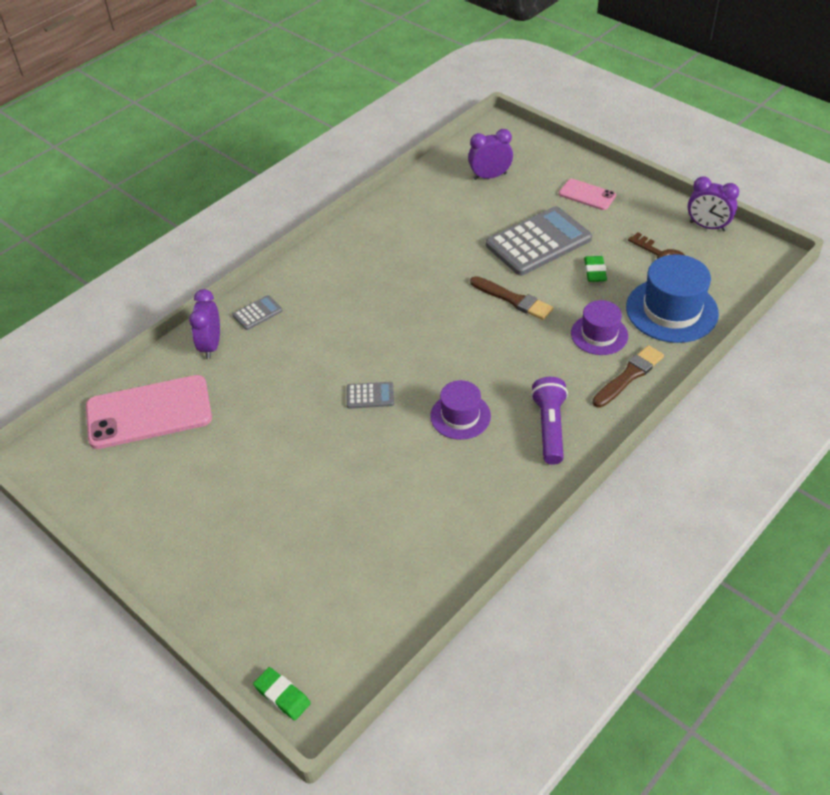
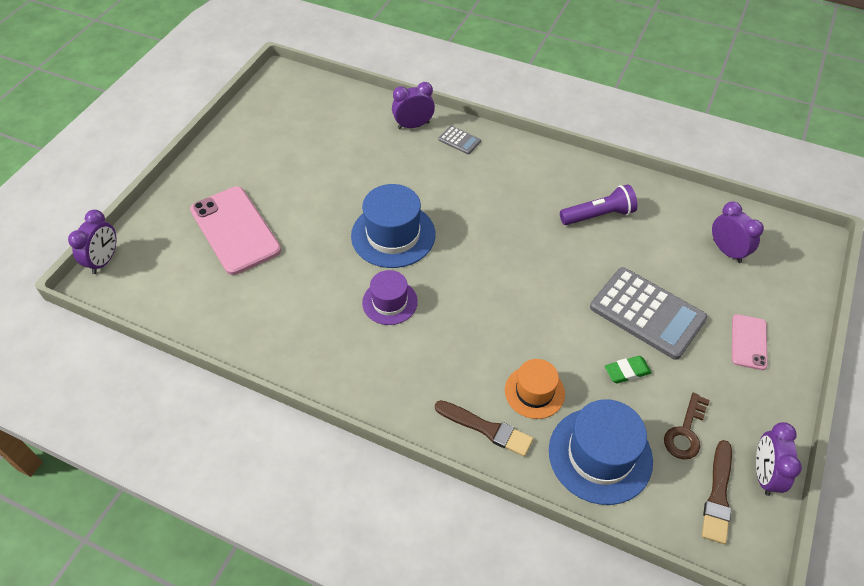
camera: 70 degrees right, 5 degrees up
(149, 412) = (335, 115): pink phone -> pink phone (235, 230)
(282, 695) = (104, 260): green eraser -> purple clock
(370, 396) = (393, 235): grey calculator -> blue hat
(513, 299) = (553, 309): brown brush -> brown brush (718, 495)
(550, 428) = (396, 373): purple flashlight -> purple flashlight (598, 215)
(599, 334) = (534, 392): purple hat -> orange hat

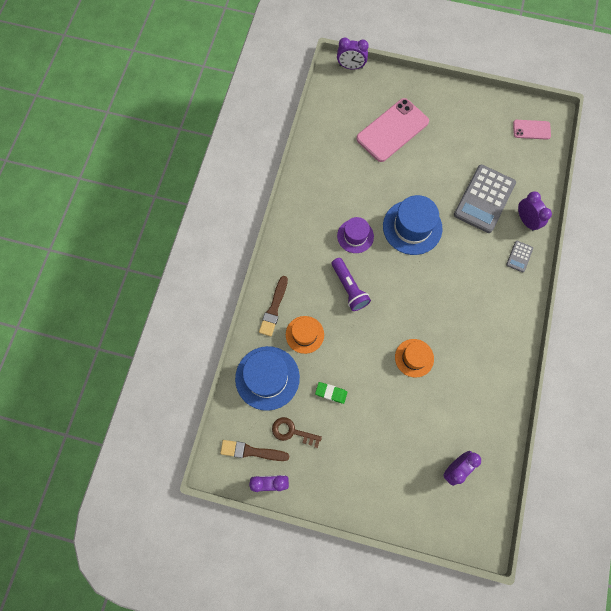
camera: 80 degrees right, 20 degrees up
(581, 266) = (414, 358): none -> orange hat
(598, 215) = (467, 368): purple flashlight -> purple flashlight (349, 288)
(627, 371) = (331, 393): green eraser -> green eraser turned 45 degrees counterclockwise
(647, 313) = (382, 406): grey calculator -> grey calculator (484, 199)
(748, 342) = (372, 479): pink phone -> pink phone (531, 130)

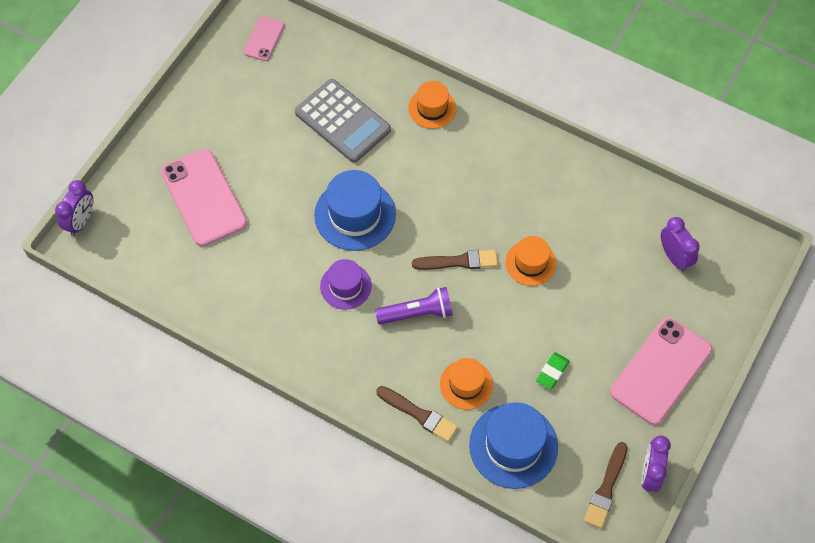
camera: 75 degrees left, 10 degrees down
(292, 432) = (591, 432): brown key -> none
(355, 475) = (661, 371): none -> pink phone
(398, 306) = (458, 261): none -> brown brush
(519, 256) = (432, 108): grey calculator -> orange hat
(526, 220) = (387, 86): purple clock -> none

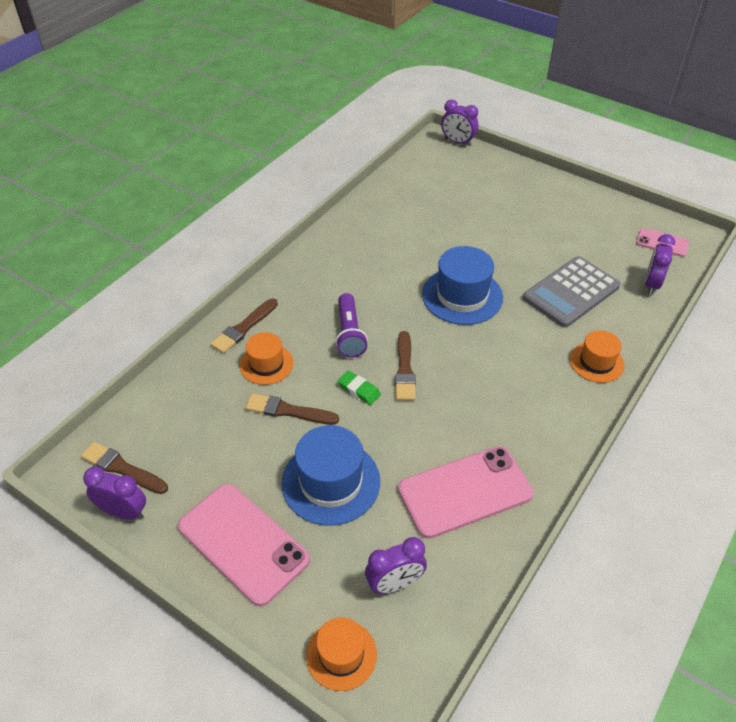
camera: 95 degrees right, 15 degrees down
(204, 197) = (480, 203): pink phone -> pink phone (465, 491)
(326, 55) = (651, 284): none -> purple clock
(345, 286) = (384, 286): purple hat -> none
(513, 446) = (192, 395): blue hat -> blue hat (331, 482)
(521, 356) = (288, 411): none -> brown brush
(530, 263) = (398, 431): orange hat -> orange hat (341, 655)
(552, 372) = (264, 436): green eraser -> green eraser (359, 390)

